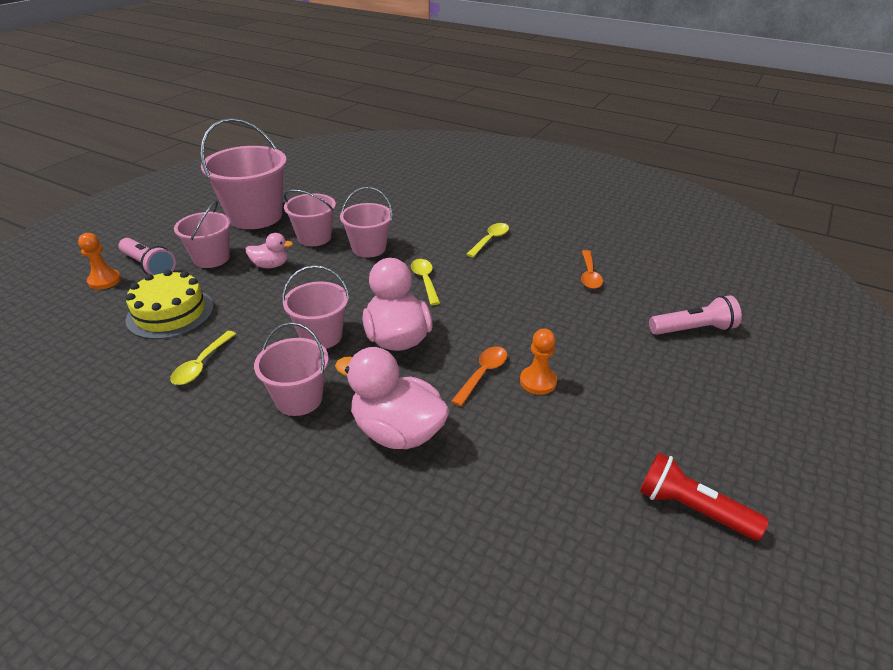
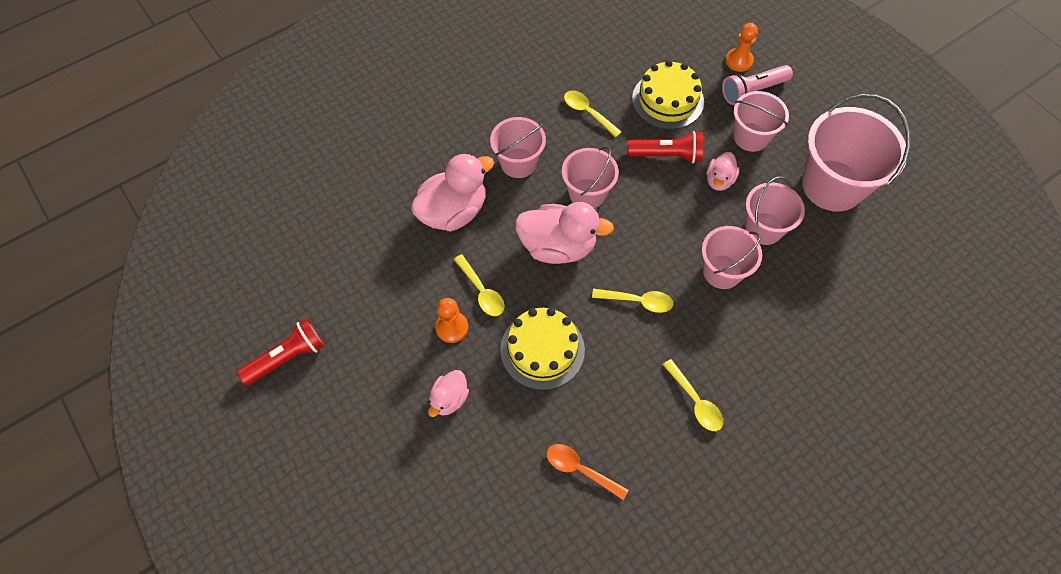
camera: 115 degrees right, 25 degrees up
(250, 298) = (666, 155): none -> red flashlight
(483, 374) = (481, 291): orange spoon -> yellow spoon
(511, 318) = (542, 349): none -> yellow cake
(606, 358) = (449, 399): none -> pink duck
(693, 329) = (445, 511): pink flashlight -> none

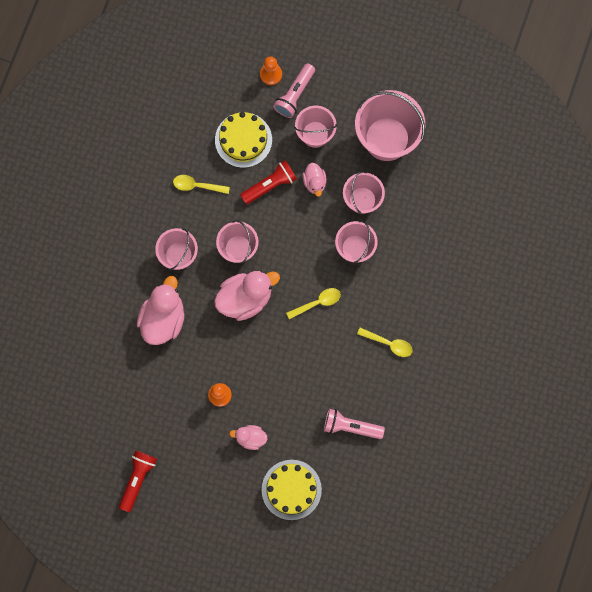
camera: 35 degrees left, 15 degrees up
(449, 399) = (250, 438): pink duck -> pink duck turned 105 degrees clockwise
(481, 291) = (220, 360): yellow spoon -> none
(542, 349) = (282, 372): yellow cake -> yellow cake (291, 489)
(580, 469) = (351, 427): orange spoon -> pink flashlight

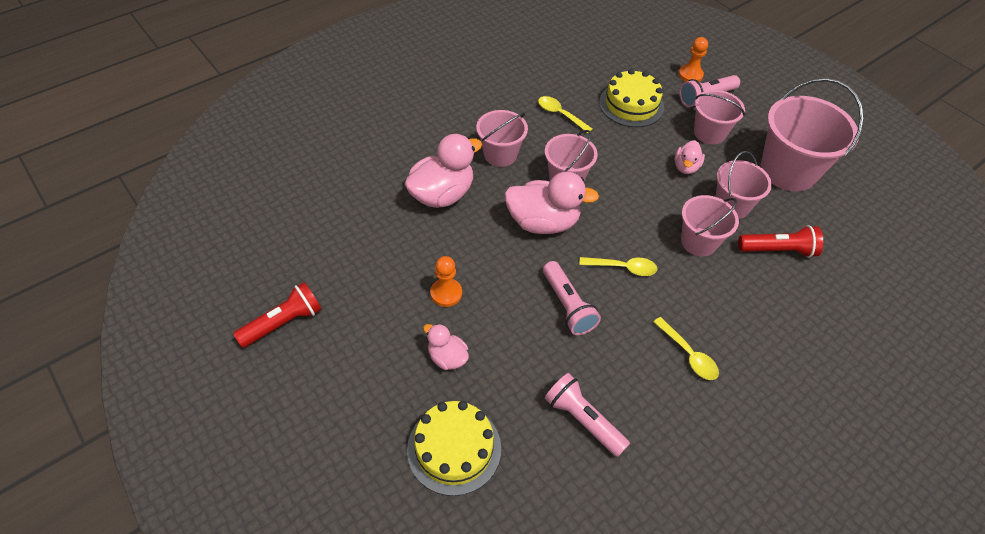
camera: 30 degrees right, 25 degrees down
(270, 185) = (635, 147): red flashlight -> red flashlight (778, 250)
(299, 355) = (568, 306): none -> pink flashlight

